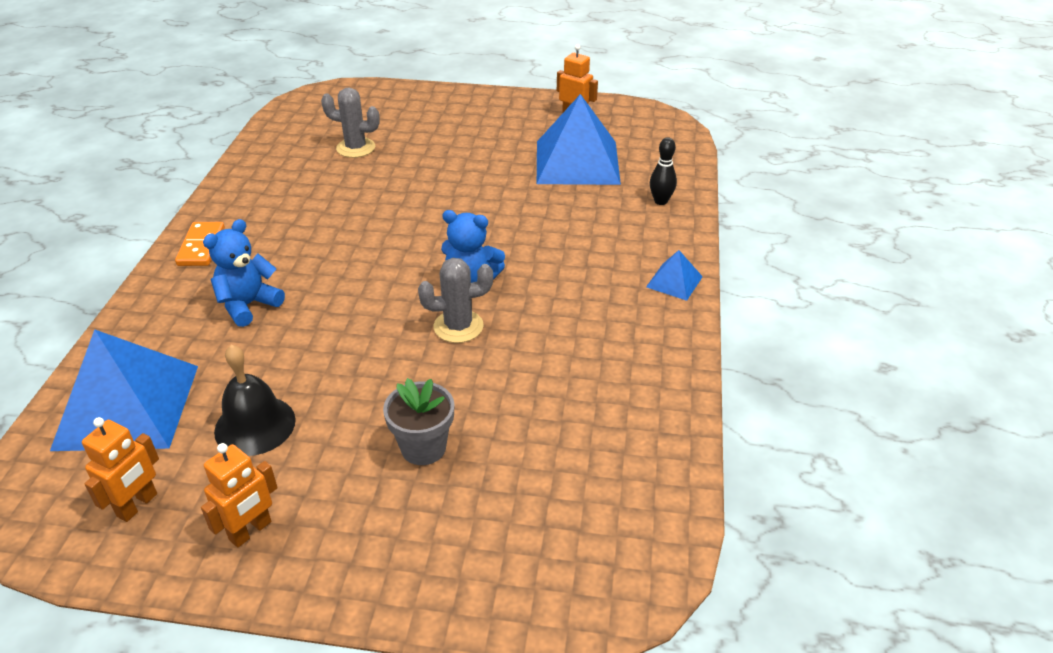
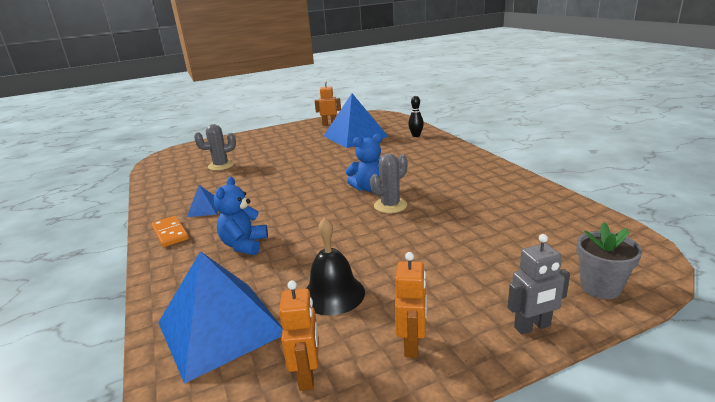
camera: 30 degrees left, 15 degrees down
(378, 586) = (532, 327): none -> grey robot
(423, 447) = (452, 257): grey flower pot -> grey flower pot (600, 287)
(674, 281) = (467, 155): blue pyramid -> blue pyramid (205, 209)

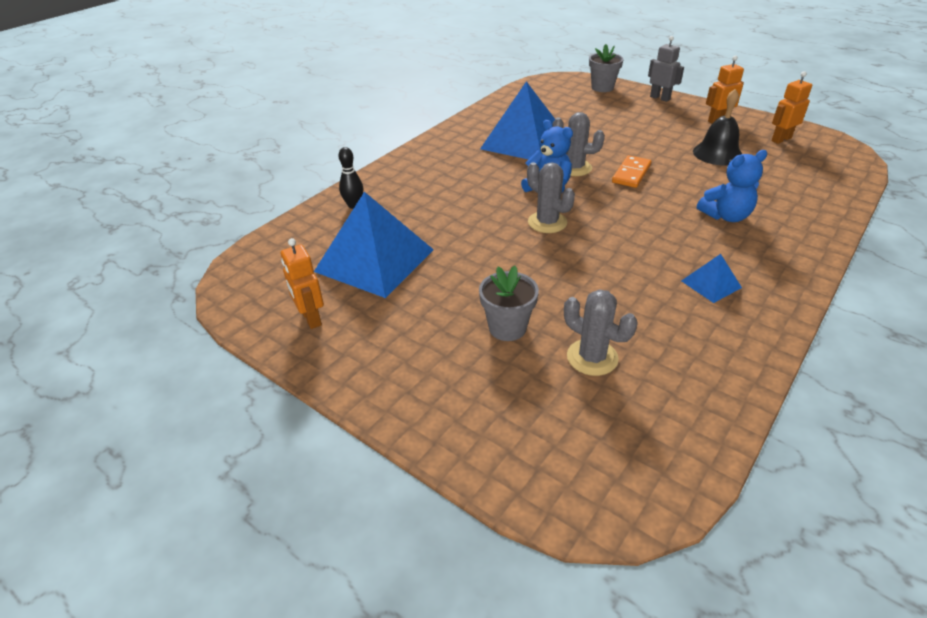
camera: 120 degrees left, 15 degrees up
(170, 233) = (777, 277): orange domino -> orange domino (631, 174)
(221, 327) = (804, 178): blue pyramid -> blue pyramid (523, 141)
(266, 154) = (507, 328): none -> grey flower pot
(331, 179) = (547, 222): none -> grey cactus

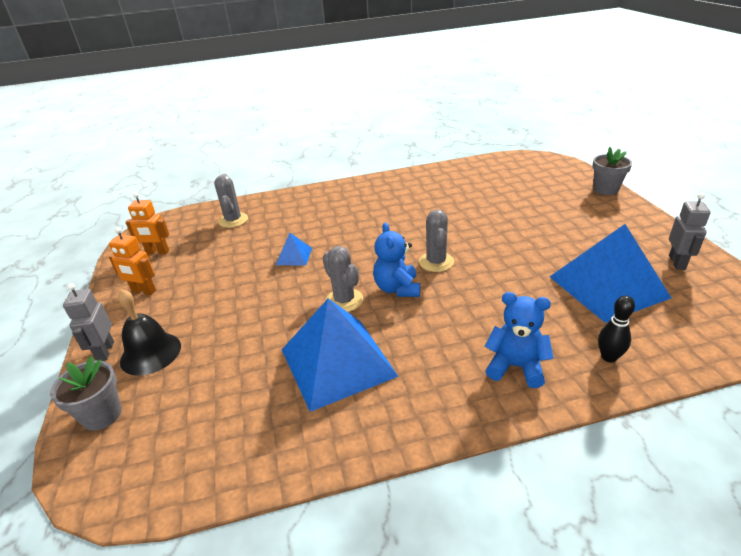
camera: 140 degrees left, 5 degrees down
(311, 318) = (677, 262): orange robot -> grey robot
(507, 328) = (535, 215): grey flower pot -> grey flower pot (605, 190)
(592, 357) = (501, 192): grey cactus -> grey cactus (233, 220)
(631, 174) = (312, 273): orange domino -> none
(711, 284) = (394, 196): blue pyramid -> blue pyramid (294, 256)
(717, 153) = (221, 261): black bell -> black bell (150, 353)
(726, 216) = (317, 221): blue teddy bear -> blue teddy bear (516, 367)

